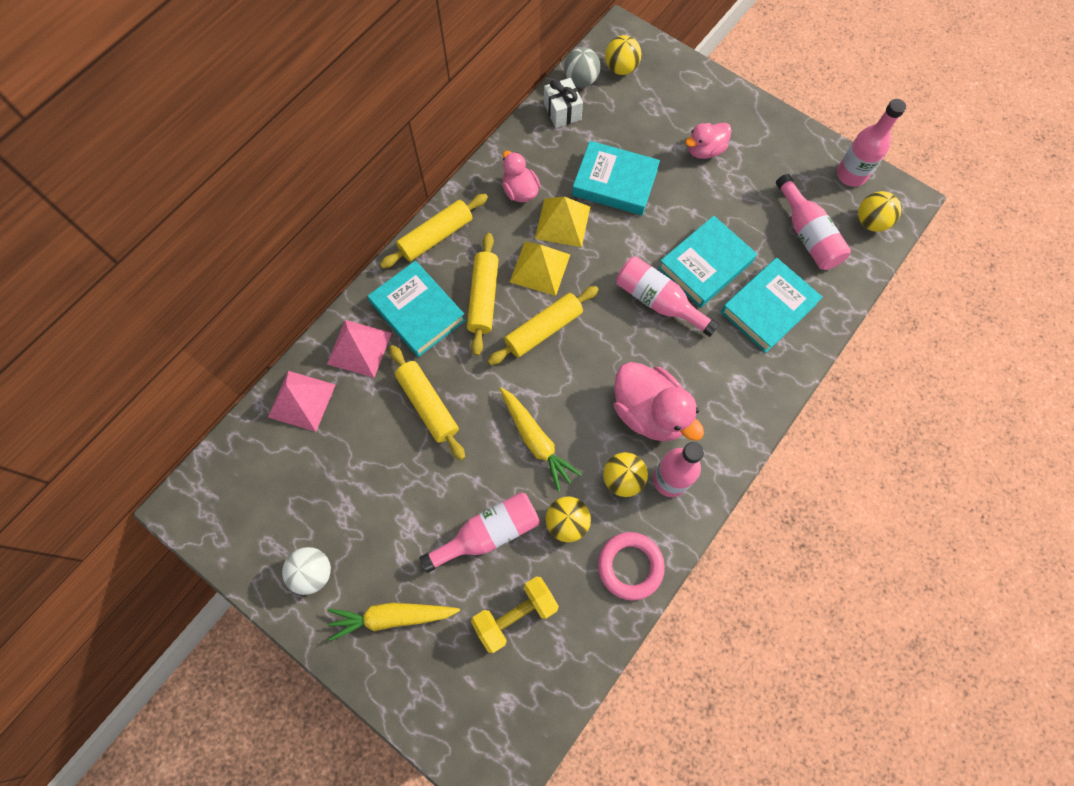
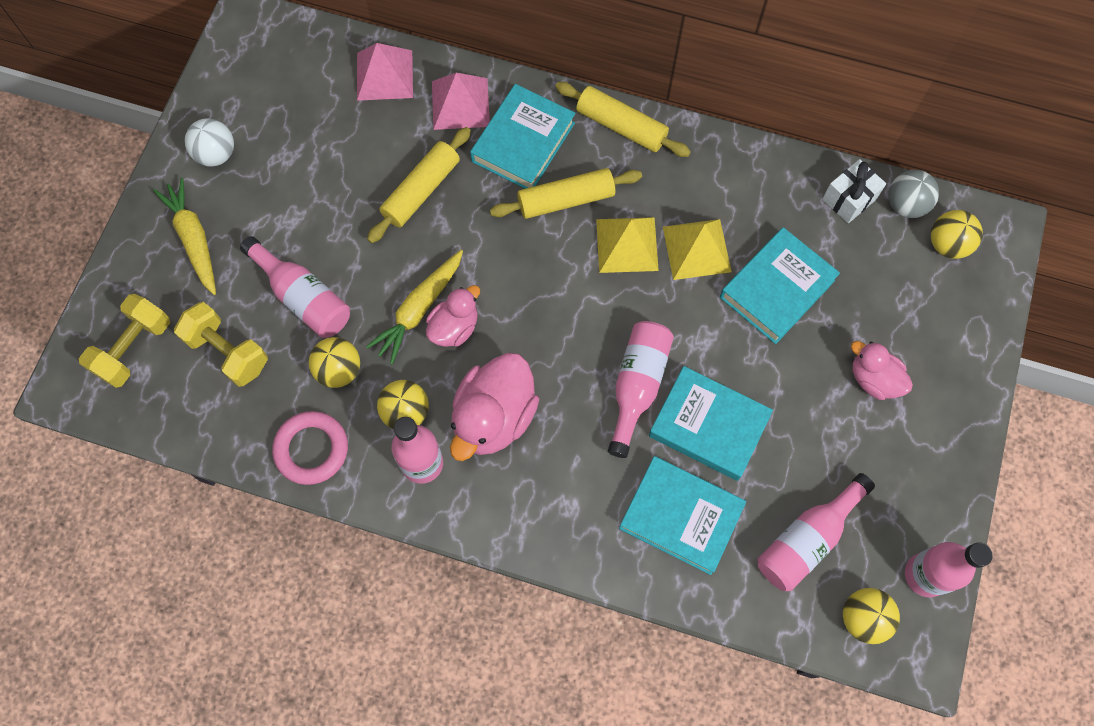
camera: 70 degrees right, 0 degrees up
(480, 703) = (134, 348): none -> yellow dumbbell
(520, 191) = (717, 190): pink duck -> pink duck (454, 327)
(544, 330) = (552, 274): yellow rolling pin -> none
(615, 182) = (777, 289): turquoise book -> turquoise book turned 45 degrees clockwise

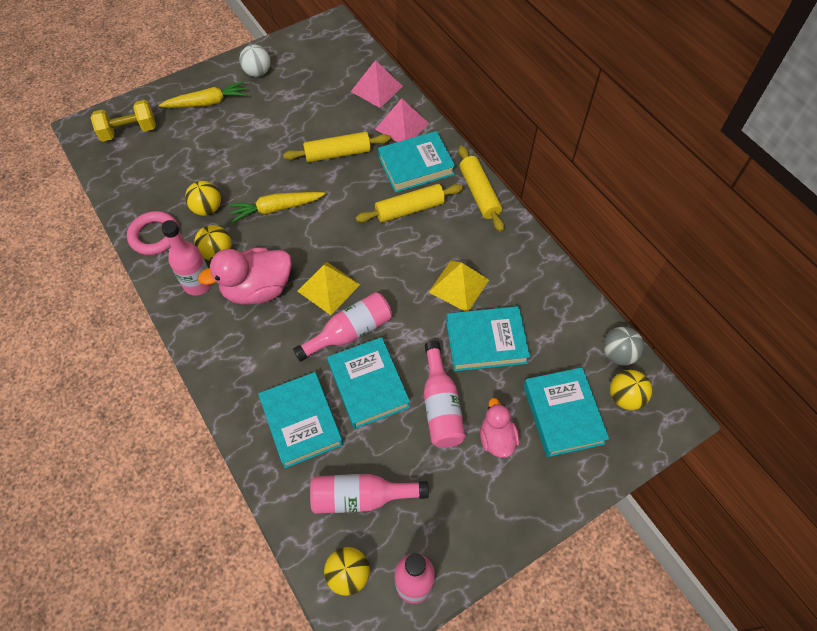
camera: 40 degrees right, 10 degrees down
(194, 239) = (207, 103): yellow carrot -> yellow carrot turned 60 degrees clockwise
(228, 352) = (167, 162): yellow dumbbell -> none
(303, 297) = (227, 163): pink bottle -> pink bottle (440, 405)
(454, 327) = (285, 230): pink duck -> none
(566, 200) = (409, 209): yellow rolling pin -> yellow rolling pin turned 45 degrees counterclockwise
(627, 244) = (420, 255): yellow pyramid -> yellow pyramid (328, 288)
(849, 199) = (582, 325): white gift -> none
(909, 306) = (563, 414): none -> turquoise book

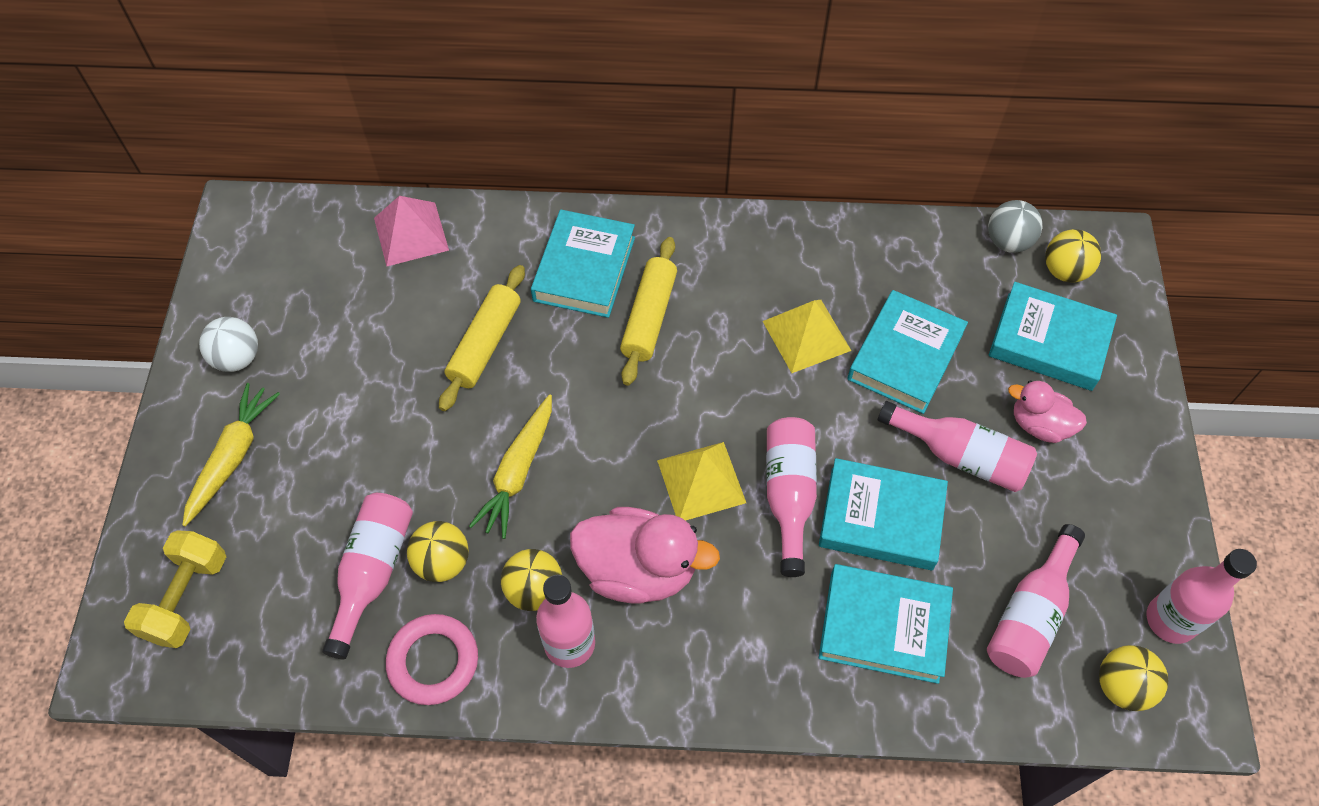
camera: 55 degrees left, 0 degrees up
(184, 186) = (373, 572): none -> pink bottle
(257, 289) = (638, 570): pink duck -> pink duck turned 90 degrees counterclockwise
(401, 126) = (503, 245): pink pyramid -> none
(479, 193) = (685, 230): yellow rolling pin -> none

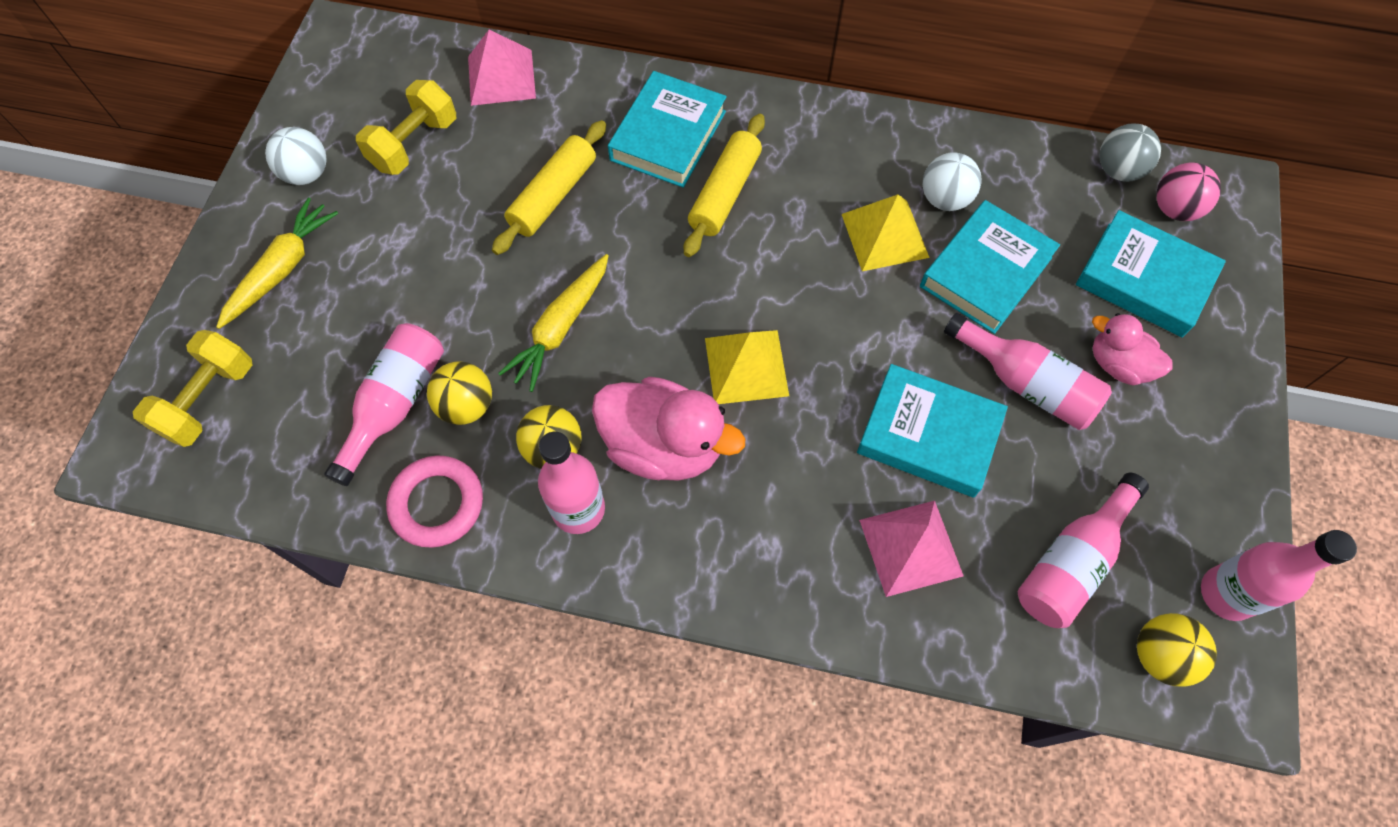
camera: 10 degrees right, 5 degrees up
(338, 313) = (414, 144): none -> yellow dumbbell
(789, 495) = (835, 395): pink bottle -> none
(855, 292) = (944, 199): none -> white ball
(883, 626) = (910, 547): turquoise book -> pink pyramid
(1064, 271) = (1174, 209): yellow ball -> pink ball

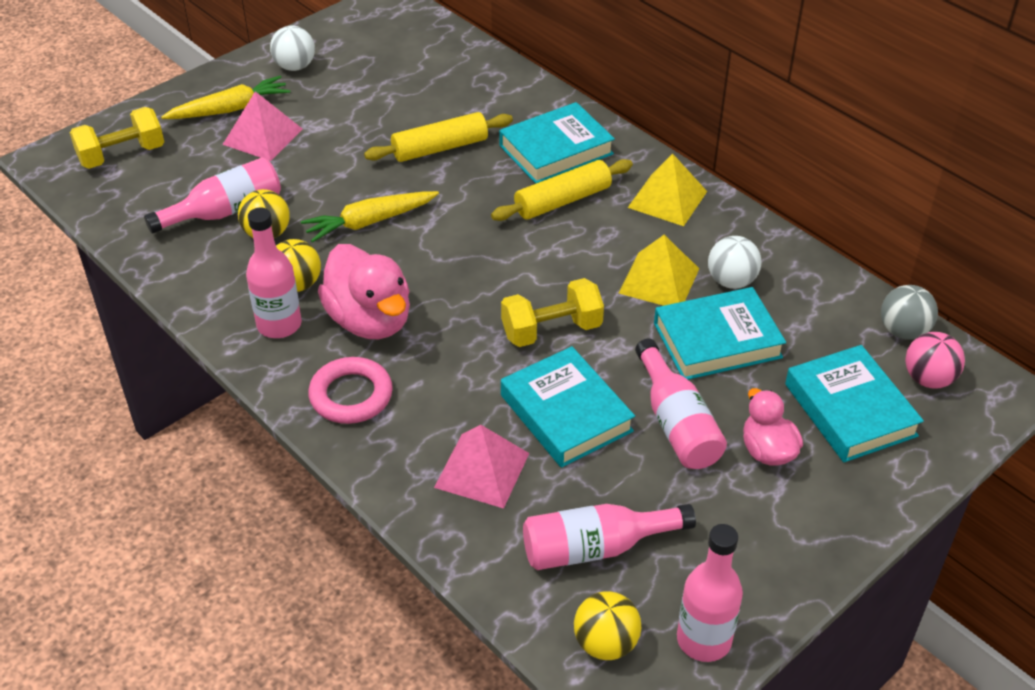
camera: 35 degrees right, 20 degrees down
(414, 144) = (378, 80): yellow dumbbell -> yellow dumbbell (551, 330)
(437, 504) = (197, 275): pink ring -> pink ring (351, 395)
(501, 77) = (473, 68): pink pyramid -> pink pyramid (262, 136)
(746, 366) = (473, 306): yellow pyramid -> yellow pyramid (667, 199)

